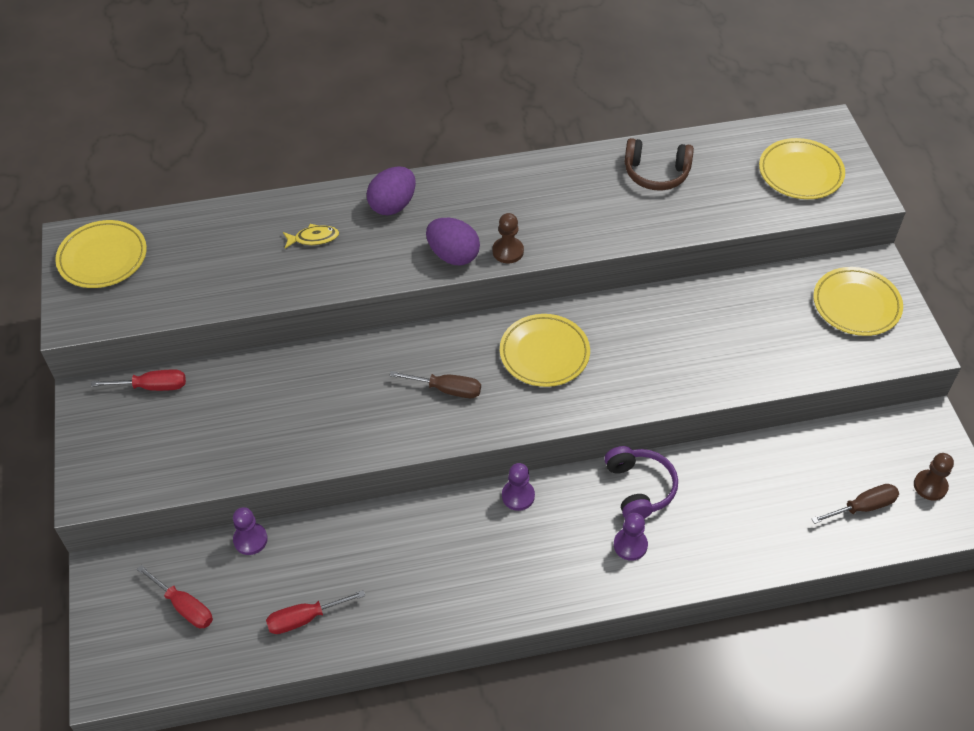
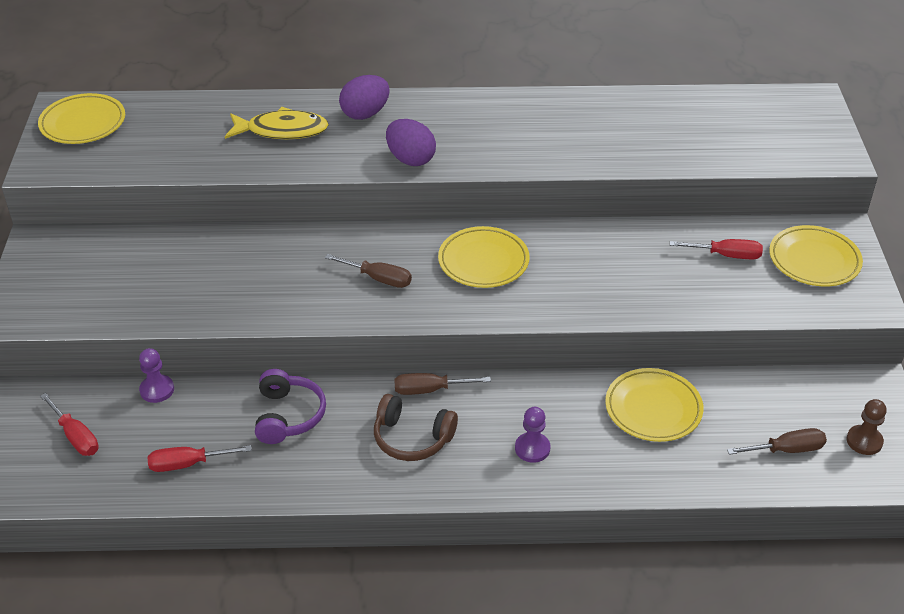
camera: 10 degrees right, 10 degrees down
(152, 387) = (99, 240): red screwdriver -> red screwdriver (726, 255)
(314, 238) = (282, 131): yellow fish -> yellow fish, size x1.87
(508, 251) = (464, 162): brown pawn -> none
(518, 496) = (430, 390): purple pawn -> brown screwdriver
(639, 488) = (555, 400): purple headphones -> purple headphones (288, 416)
(656, 173) = (629, 117): brown headphones -> brown headphones (412, 438)
(800, 173) = (776, 132): yellow plate -> yellow plate (653, 409)

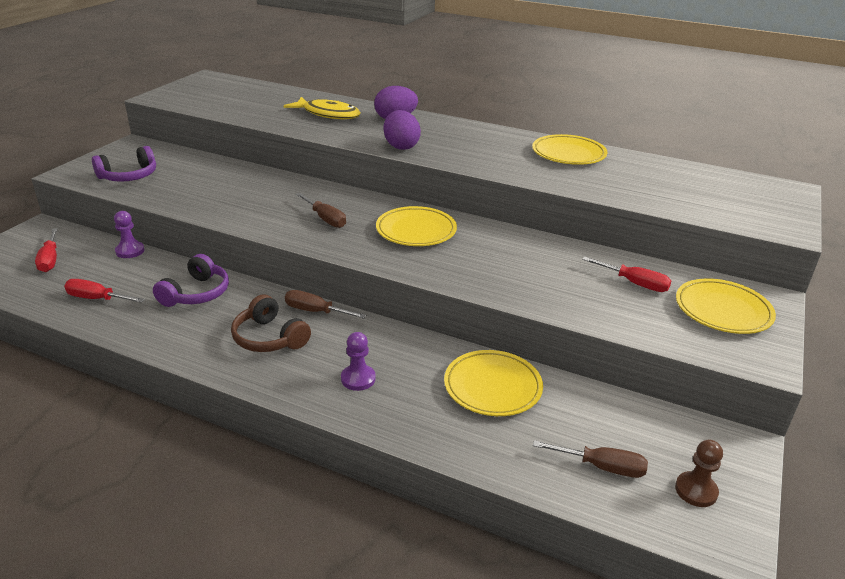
camera: 25 degrees right, 10 degrees down
(83, 123) = (209, 85): yellow plate -> yellow plate (568, 154)
(92, 295) = (129, 176): none -> purple headphones

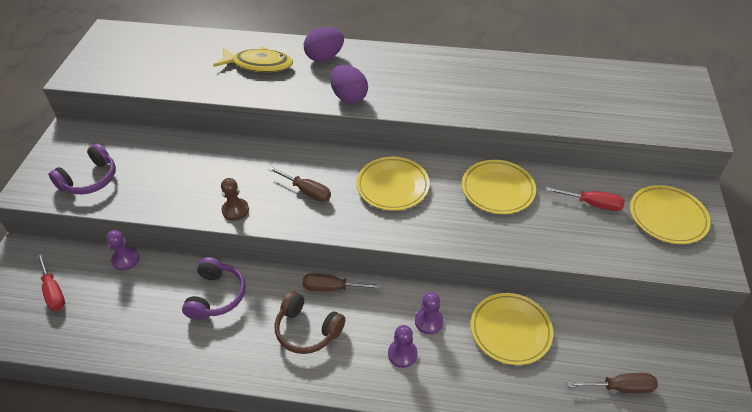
camera: 15 degrees left, 15 degrees up
(97, 299) = (128, 328): red screwdriver -> none
(403, 359) = (428, 321): none -> purple pawn
(568, 154) = (497, 73): yellow plate -> yellow plate (497, 189)
(696, 490) = (691, 389): brown pawn -> brown pawn (235, 210)

